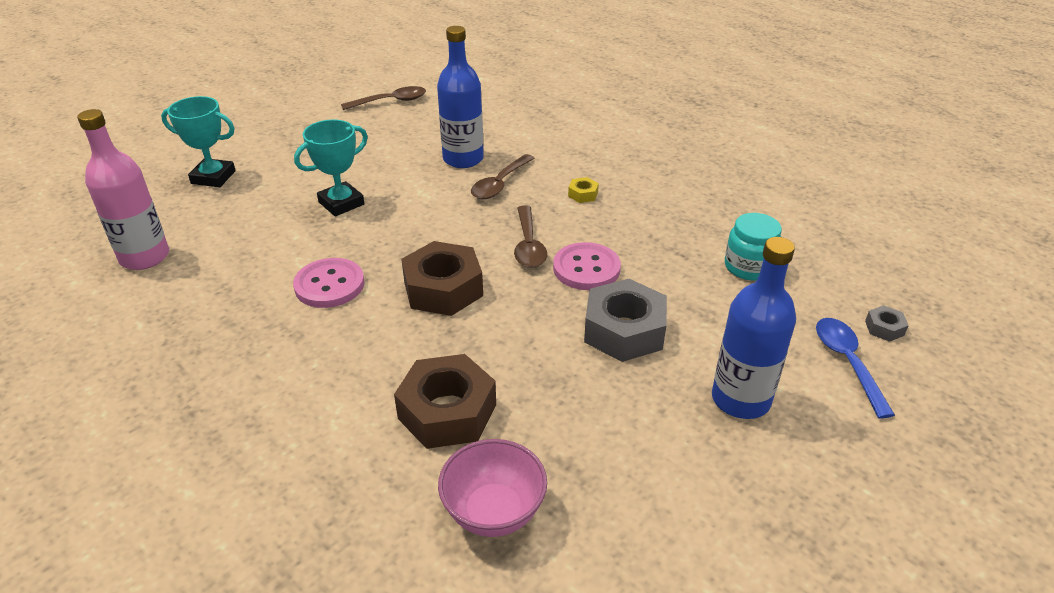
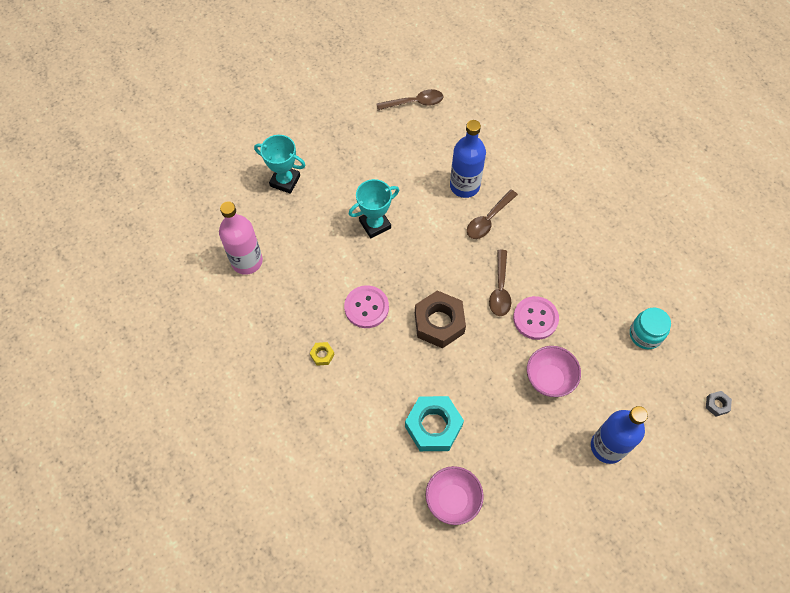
camera: 10 degrees right, 25 degrees up
(447, 412) = (433, 426): brown nut -> turquoise nut
(583, 194) = (546, 240): yellow nut -> yellow nut (322, 355)
(624, 330) = (549, 379): grey nut -> pink bowl
(847, 362) = (682, 429): blue spoon -> none

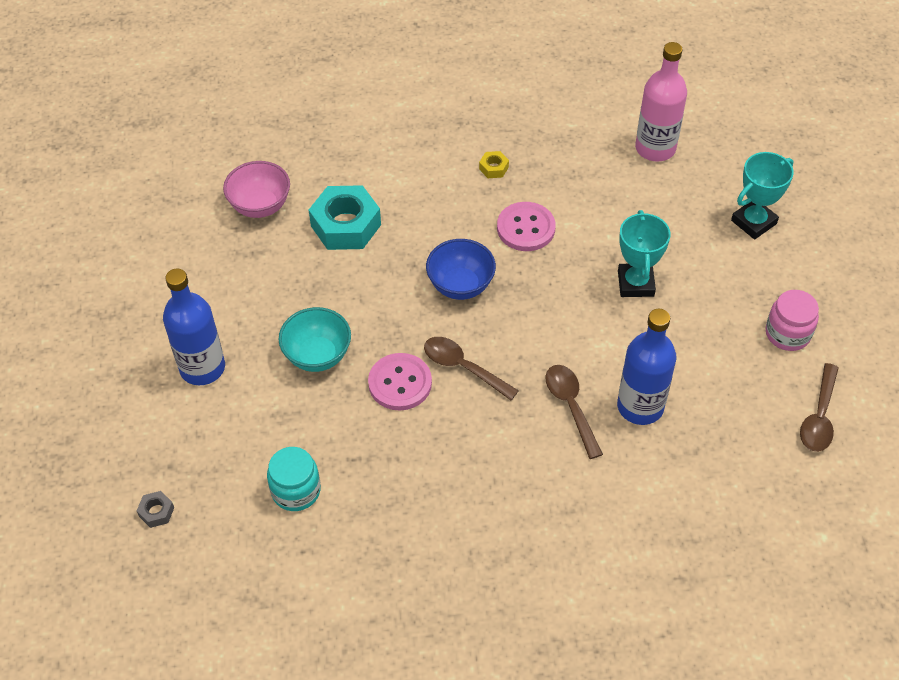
camera: 120 degrees right, 10 degrees down
(365, 135) = (787, 333): none -> pink jar
(439, 323) = (460, 286): brown nut -> blue bowl
(549, 379) = (317, 356): pink bowl -> turquoise bowl

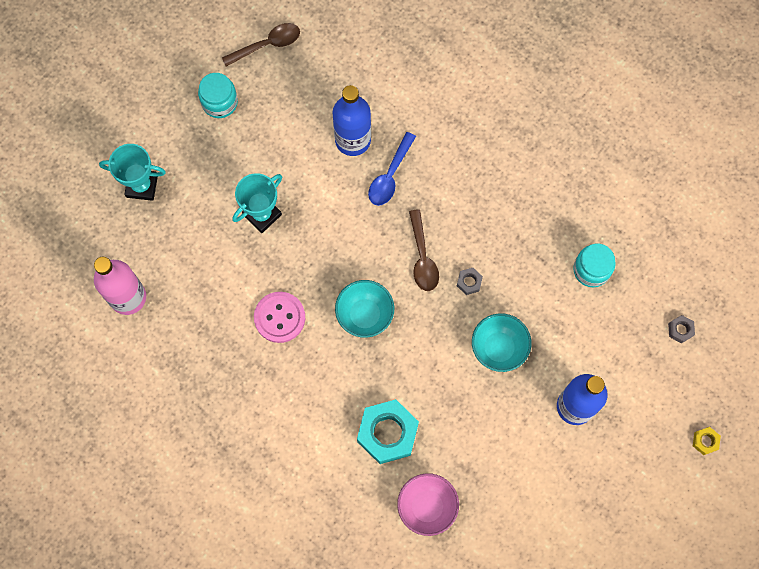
camera: 135 degrees left, 20 degrees up
(400, 383) = (469, 282): pink button -> grey nut
(460, 286) = (365, 315): blue bowl -> turquoise bowl
(493, 168) = (246, 385): yellow nut -> yellow nut (705, 441)
(571, 406) = (390, 176): brown spoon -> blue spoon
(787, 333) = (220, 102): pink jar -> turquoise jar

